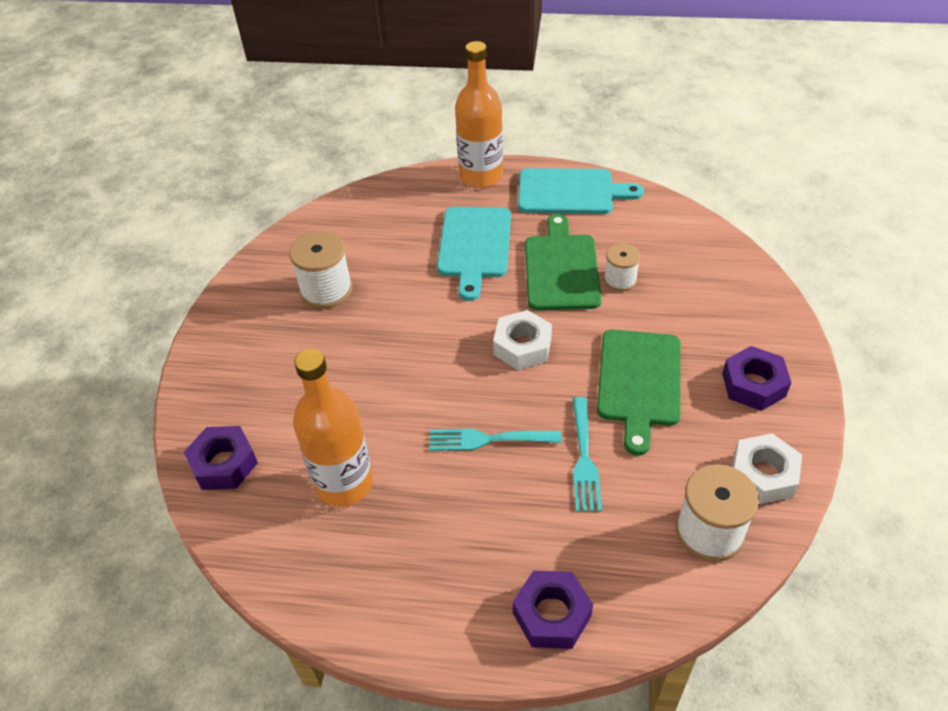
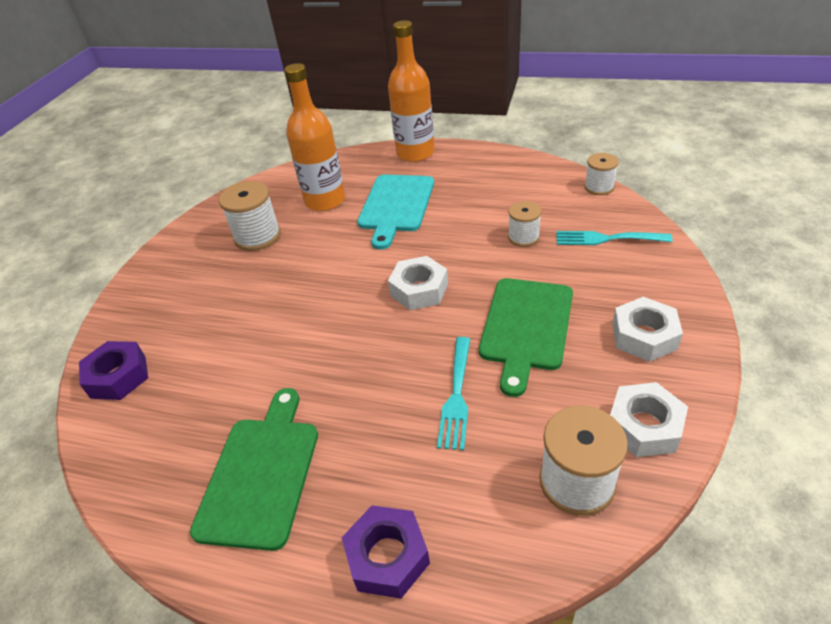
camera: 10 degrees right, 5 degrees down
(344, 483) = (219, 402): orange bottle -> orange bottle (325, 201)
(488, 439) = (365, 371): turquoise fork -> turquoise fork (606, 239)
(561, 268) = (470, 226): green cutting board -> green cutting board (261, 474)
(570, 192) = (491, 166): turquoise cutting board -> none
(689, 216) = (599, 187): none -> white spool
(753, 385) = (644, 336): purple nut -> white nut

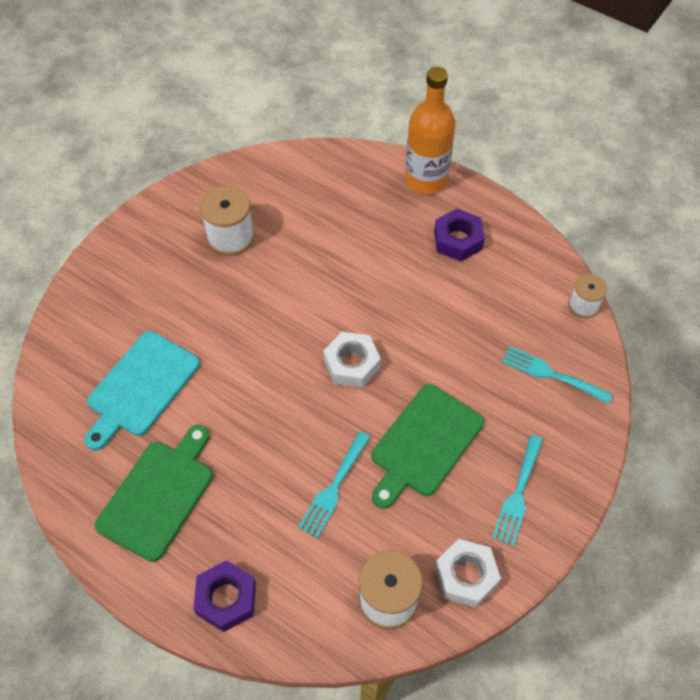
camera: 15 degrees right, 15 degrees up
(118, 377) = (71, 355): purple nut -> purple nut (458, 240)
(325, 201) = (310, 213): orange bottle -> none
(396, 206) = (375, 249): turquoise cutting board -> turquoise cutting board (141, 387)
(523, 237) = (475, 340): white spool -> none
(644, 336) = (518, 494): white nut -> turquoise fork

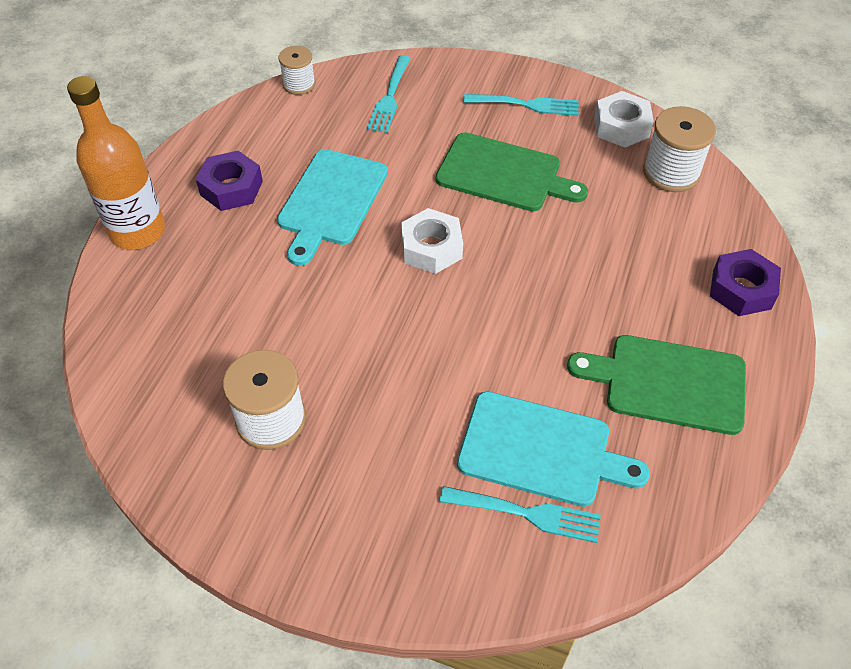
camera: 105 degrees left, 5 degrees down
(334, 488) = (584, 232): turquoise fork -> turquoise fork (527, 514)
(425, 304) = (331, 201): none -> turquoise cutting board

